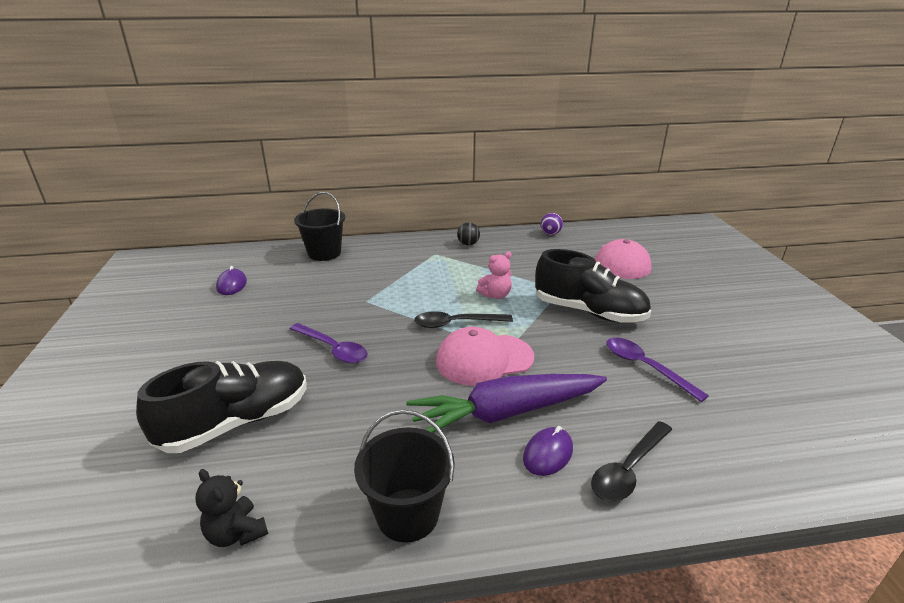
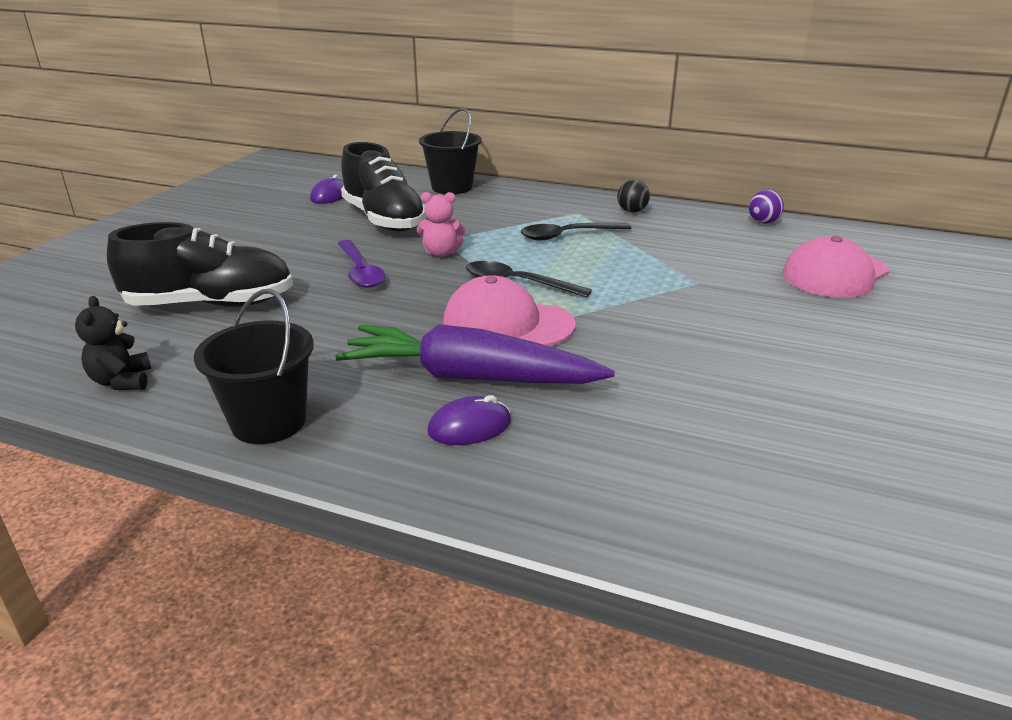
camera: 30 degrees right, 0 degrees up
(495, 295) = (601, 268): pink teddy bear -> pink teddy bear (441, 253)
(589, 312) = (705, 314): black shoe -> black shoe (384, 219)
(628, 469) = (545, 473): black spoon -> black spoon (567, 236)
(645, 367) = (707, 389): purple spoon -> none

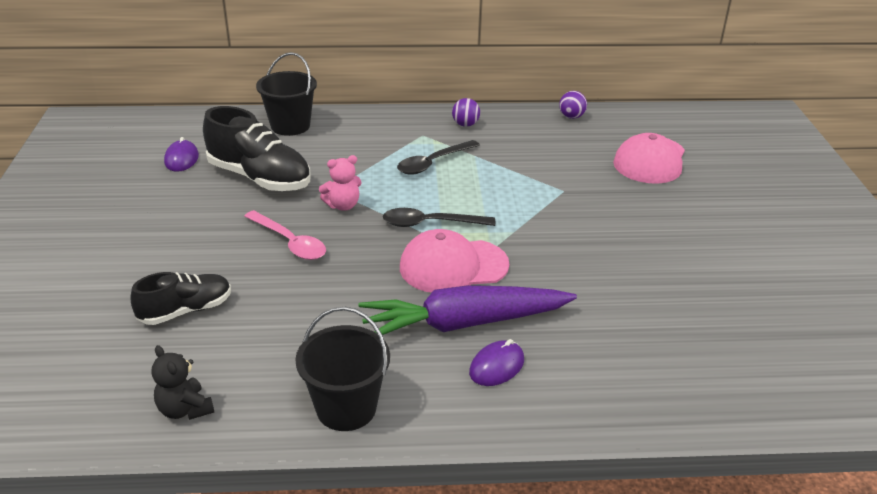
camera: 25 degrees left, 5 degrees up
(211, 304) = (186, 311): black shoe -> black shoe, size x0.62
(360, 272) = (290, 243): purple spoon -> pink spoon
(632, 211) = (465, 124): black ball -> purple ball

